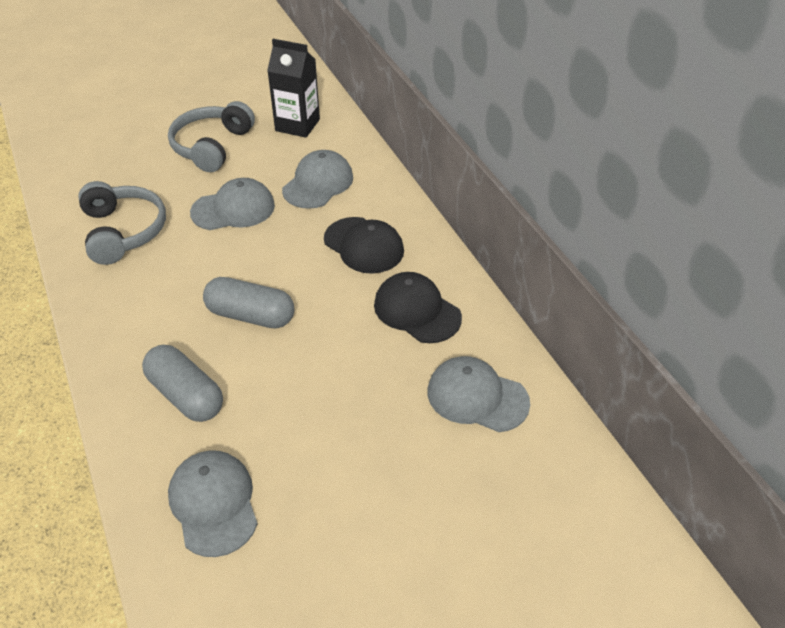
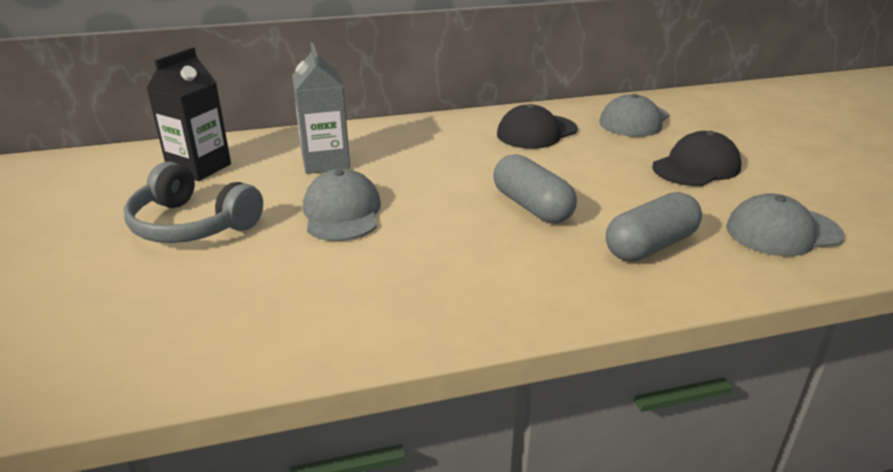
camera: 80 degrees left, 15 degrees down
(123, 231) = (344, 296): grey headphones -> none
(251, 315) = (532, 207): grey capsule -> grey capsule turned 60 degrees counterclockwise
(318, 183) = (325, 162): grey cap -> grey carton
(364, 245) = (440, 147): black cap -> black cap (696, 167)

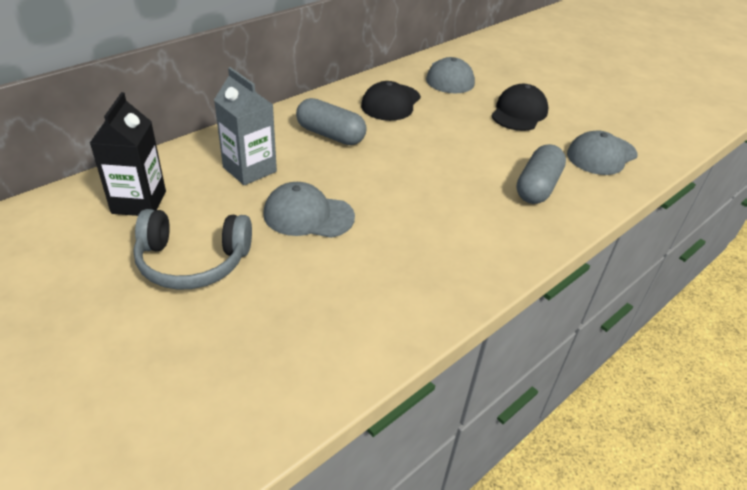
camera: 30 degrees left, 10 degrees up
(342, 212) = (308, 215): grey cap -> grey cap turned 45 degrees counterclockwise
(532, 207) = (441, 174): grey capsule -> grey capsule (330, 135)

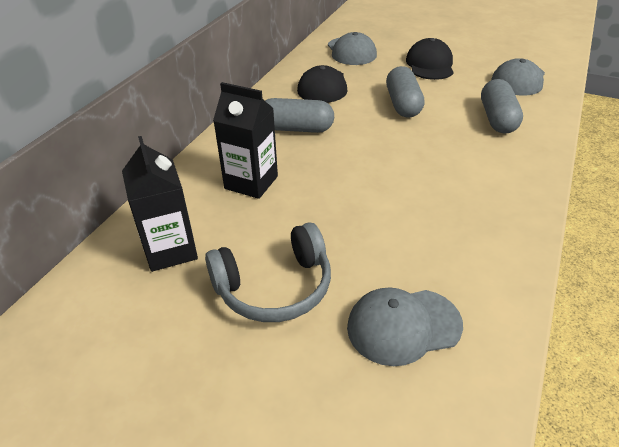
camera: 20 degrees left, 0 degrees up
(249, 169) = (251, 182): grey carton -> black carton
(308, 215) = (340, 205): grey cap -> grey cap (403, 326)
(453, 143) = (403, 104): none -> grey capsule

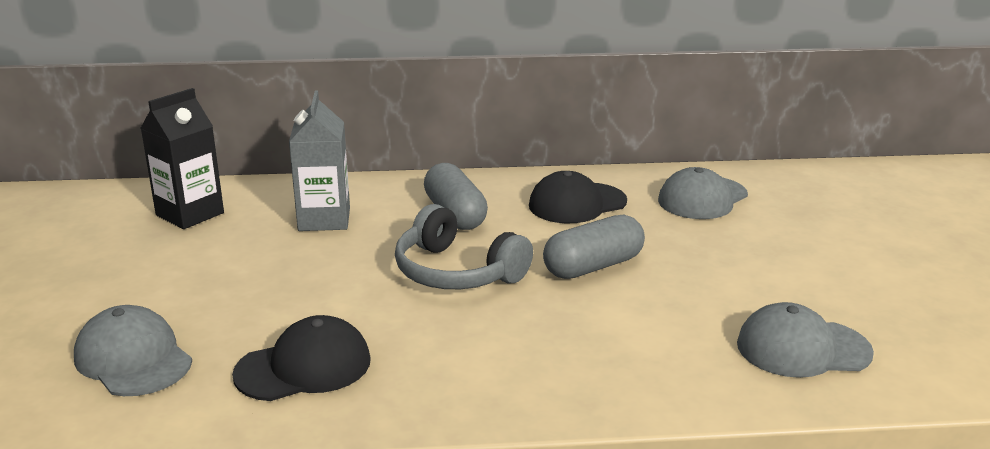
camera: 60 degrees right, 15 degrees down
(251, 182) = (324, 219): black carton -> grey carton
(274, 287) = (161, 276): grey headphones -> grey headphones (456, 272)
(430, 64) = (745, 262): black cap -> black cap (304, 367)
(497, 119) = (637, 349): grey capsule -> none

